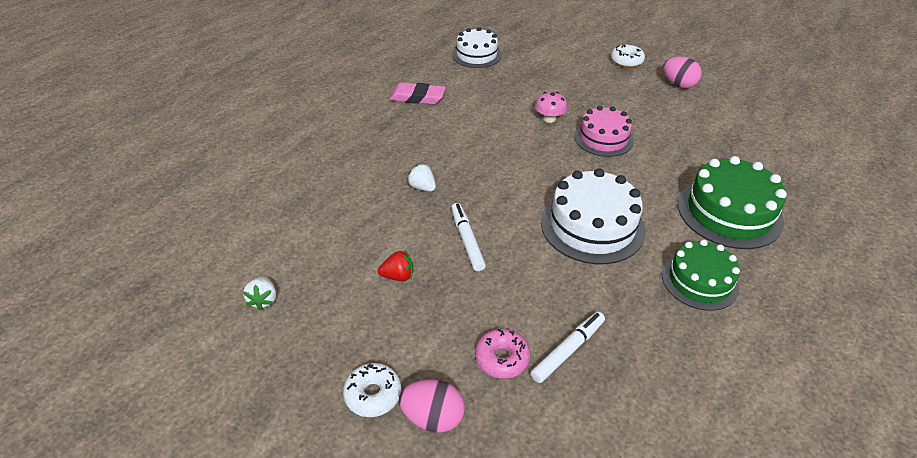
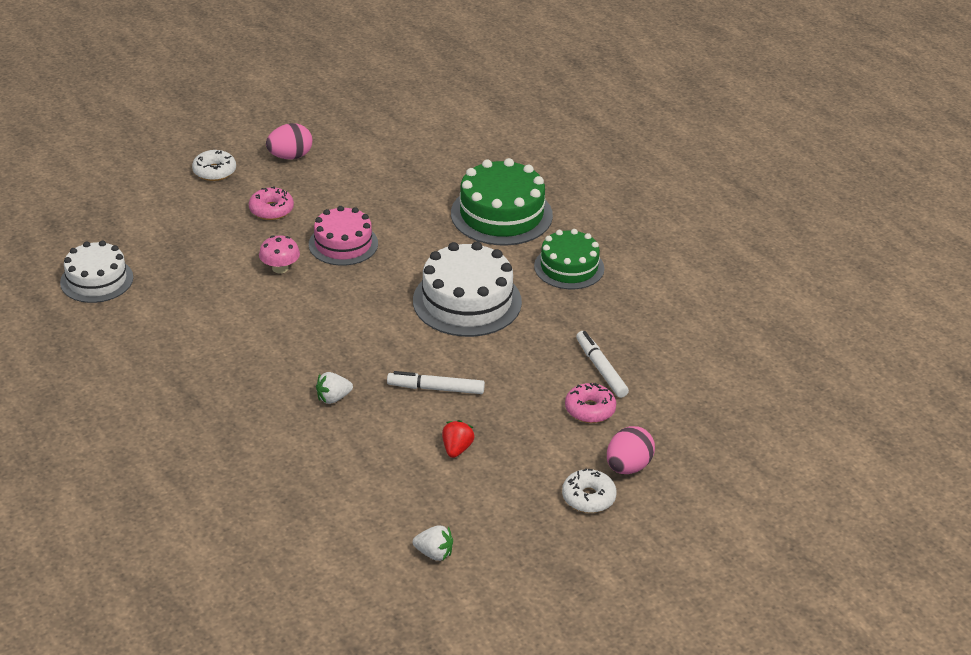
camera: 70 degrees left, 5 degrees down
(417, 97) = (153, 357): pink eraser -> none
(610, 95) = (271, 210): none -> pink donut

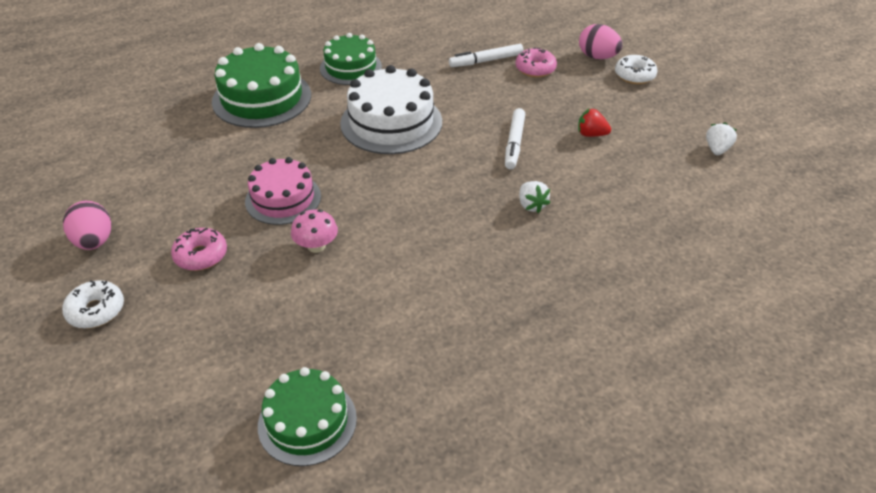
camera: 85 degrees left, 5 degrees up
(96, 280) = (307, 421): white cake -> green cake

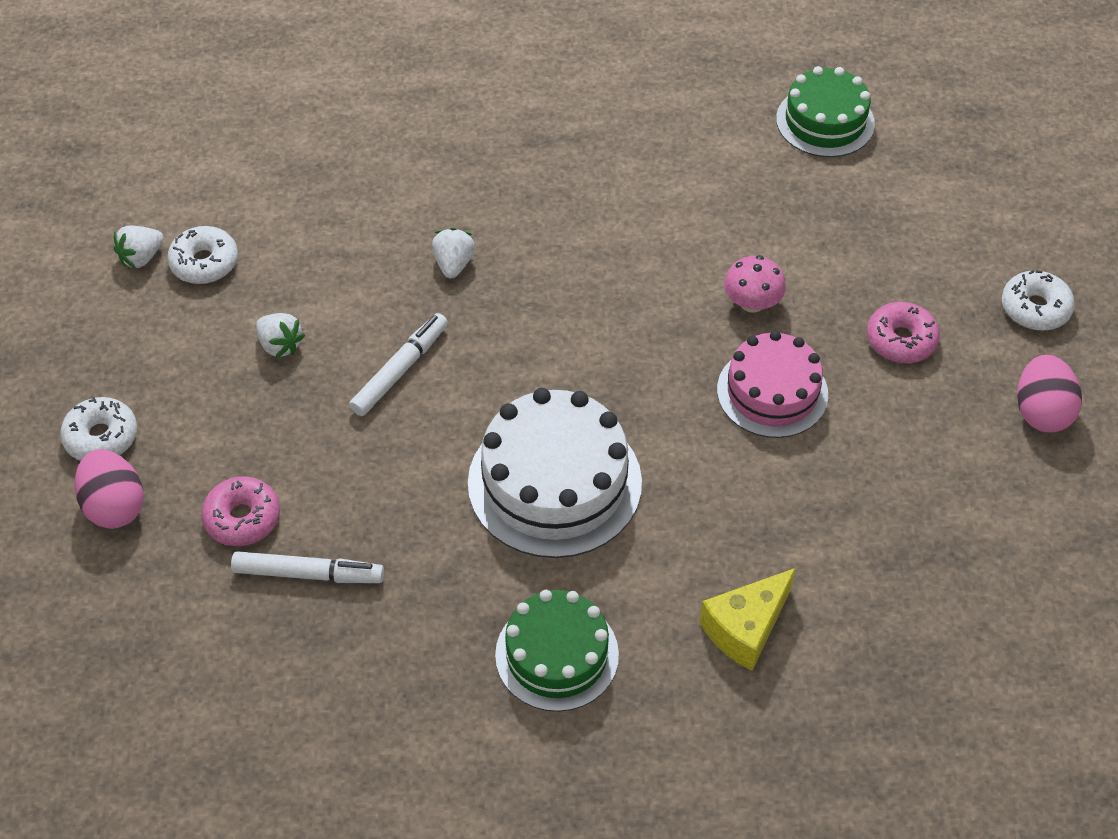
camera: 155 degrees left, 10 degrees up
(262, 98) = (745, 628): green cake -> yellow cheese
(591, 134) = (280, 345): red strawberry -> white strawberry
(679, 158) = (204, 263): none -> white donut

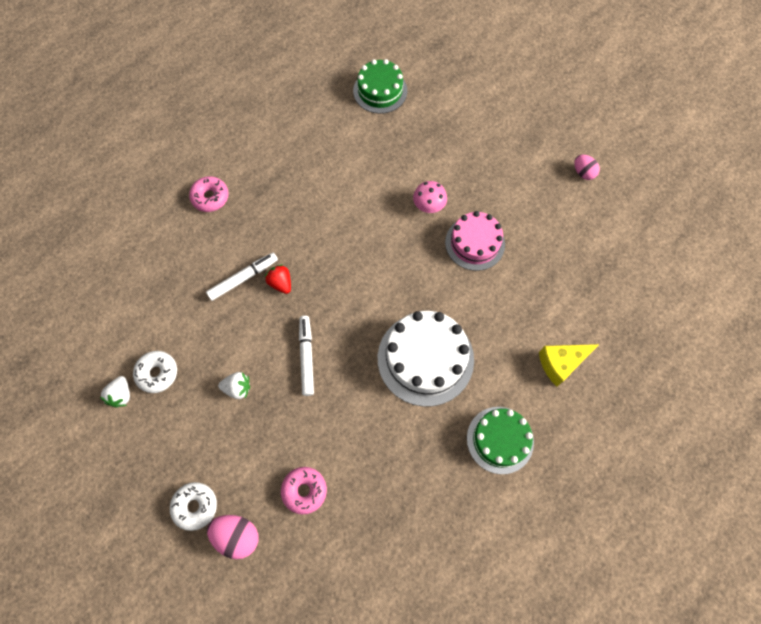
camera: 40 degrees left, 15 degrees up
(308, 574) = (361, 492): white marker -> white marker (243, 278)
(453, 264) = (280, 283): white strawberry -> red strawberry
(745, 628) = (561, 363): yellow cheese -> yellow cheese turned 60 degrees clockwise
(901, 340) = (503, 179): pink donut -> pink donut (210, 197)
(1035, 308) = (541, 125): white donut -> none
(1041, 411) = (583, 173): pink egg -> pink egg, size x0.66

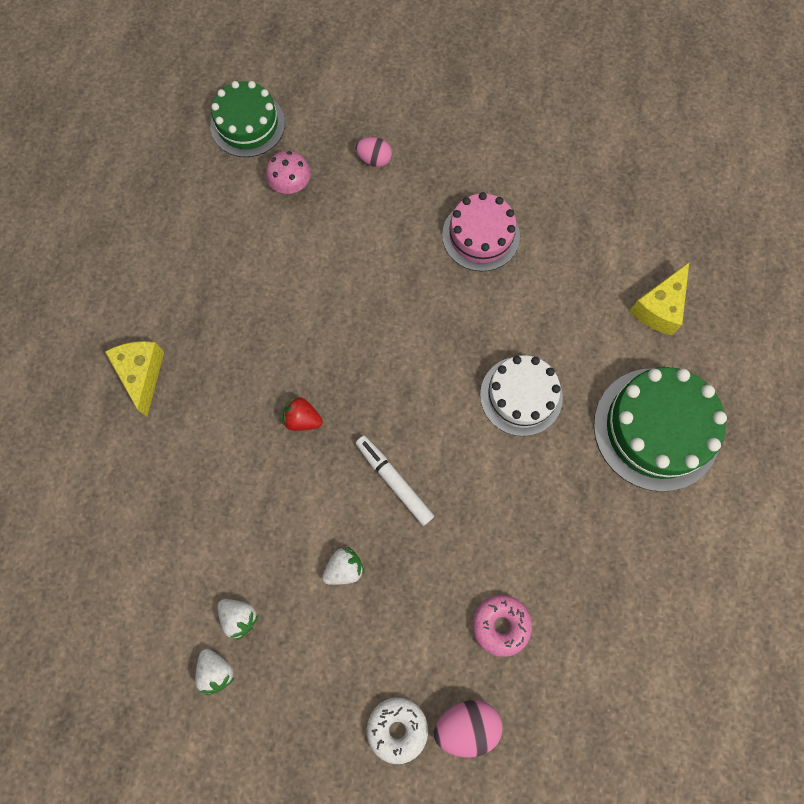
camera: 35 degrees left, 5 degrees up
(157, 373) = (239, 617): white donut -> white strawberry
(210, 197) = (142, 374): pink donut -> yellow cheese
(243, 278) = (255, 442): white marker -> none
(425, 358) = (521, 396): white cake -> white cake, size x0.66
(429, 205) = (401, 224): pink mushroom -> pink mushroom (291, 184)
(500, 440) = (656, 428): green cake -> green cake, size x1.51
(583, 173) = (537, 86): pink egg -> pink egg (374, 159)

